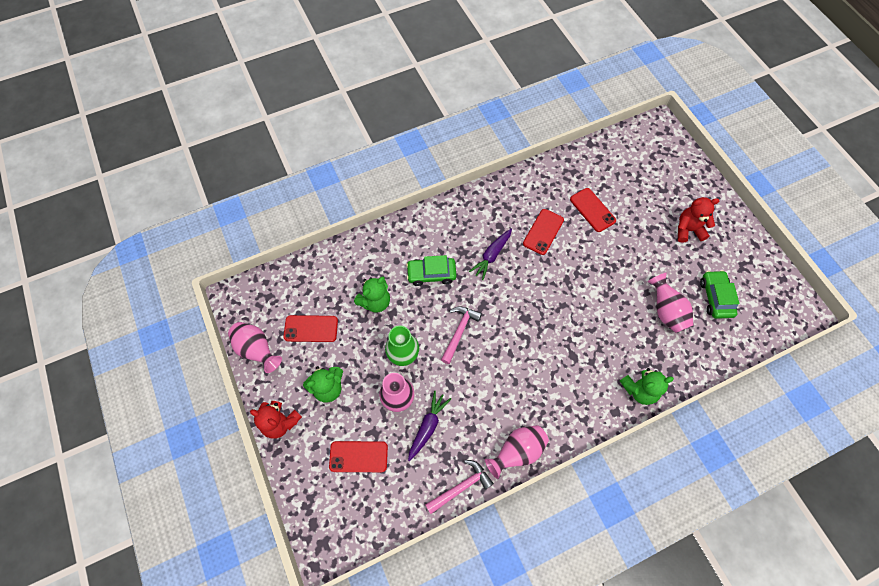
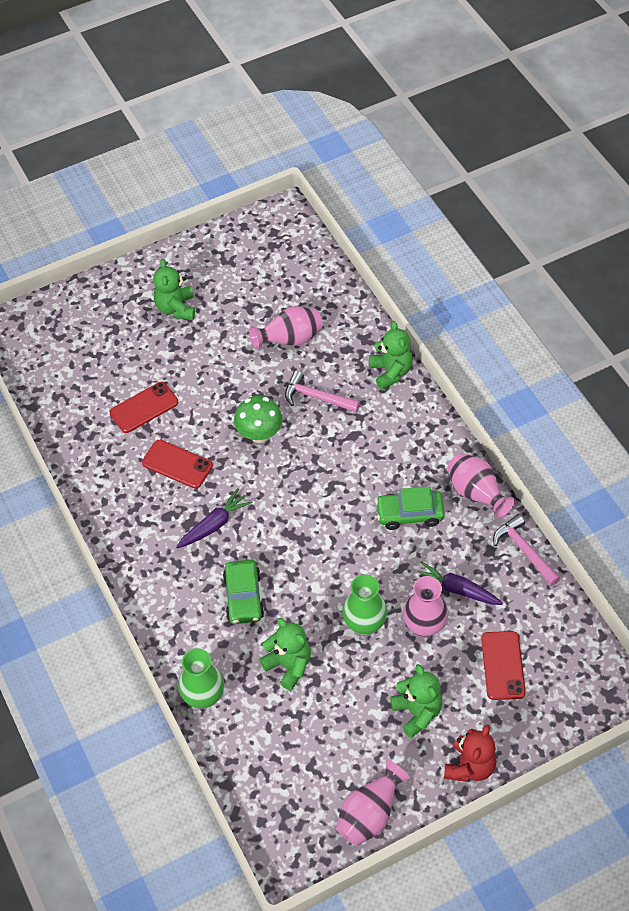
camera: 90 degrees left, 10 degrees down
(311, 329) = (333, 746): red phone -> none
(358, 248) = (203, 696): none -> green vase
(459, 332) = (328, 559): pink hammer -> pink hammer (317, 397)
(491, 256) = (214, 525): purple carrot -> purple carrot turned 75 degrees counterclockwise
(571, 287) = (259, 434): none -> green mushroom
(688, 230) = (176, 308): red teddy bear -> green teddy bear
(715, 297) = (270, 290): green car -> green car (410, 514)

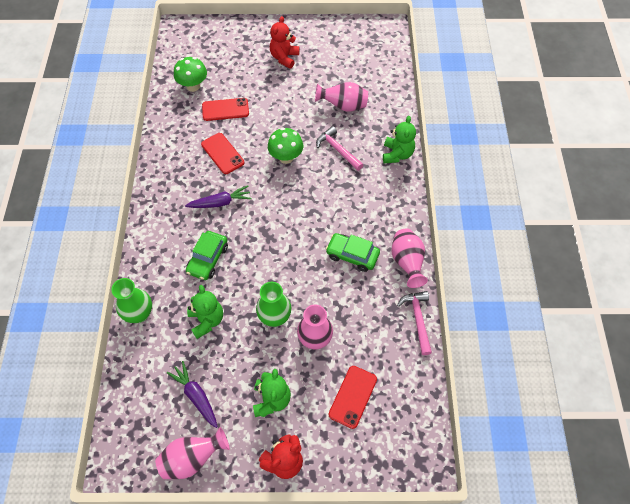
camera: 25 degrees right, 5 degrees up
(81, 395) = (193, 86): none -> green mushroom
(176, 308) = (284, 58): green teddy bear -> red teddy bear
(456, 589) = (353, 324): purple carrot -> purple carrot (196, 396)

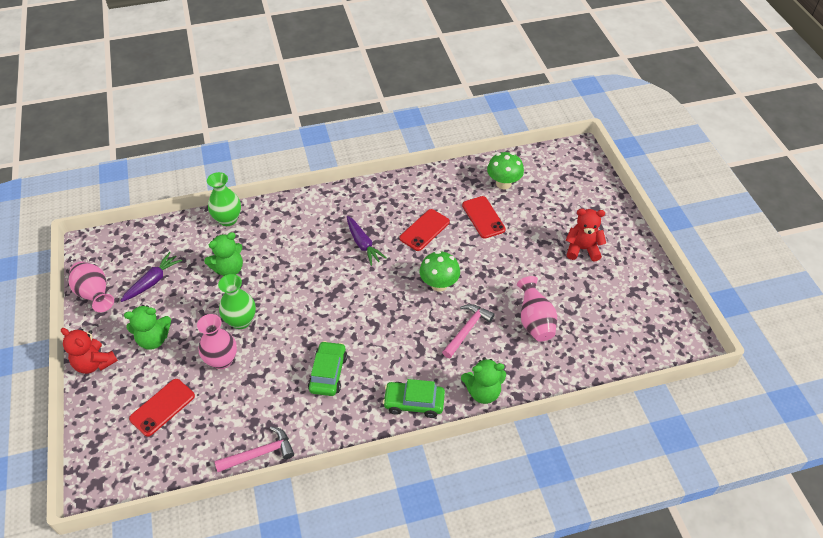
camera: 75 degrees right, 10 degrees down
(208, 259) = (295, 252): green car -> green car (414, 403)
(353, 396) = (162, 407): red phone -> red phone turned 60 degrees counterclockwise
(407, 263) = (331, 430): pink vase -> none

